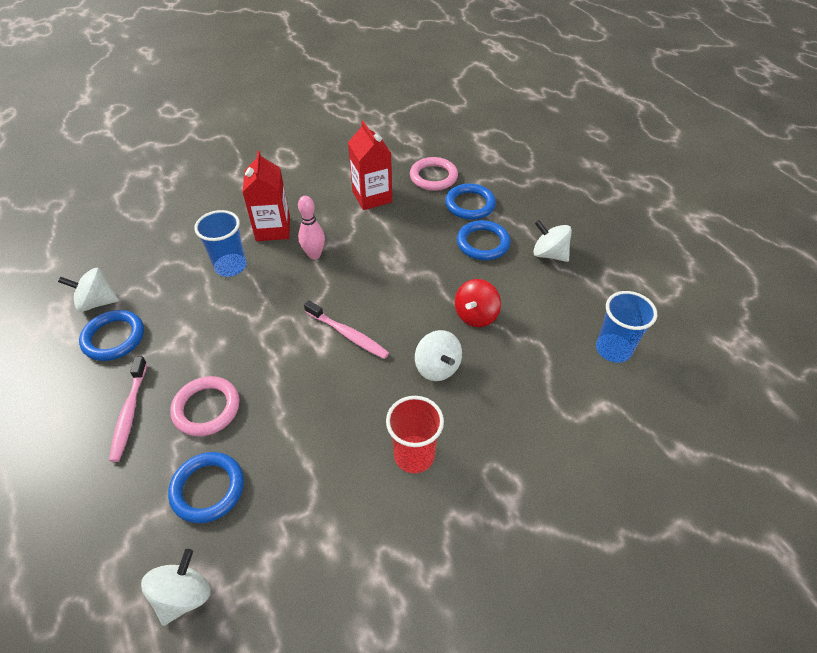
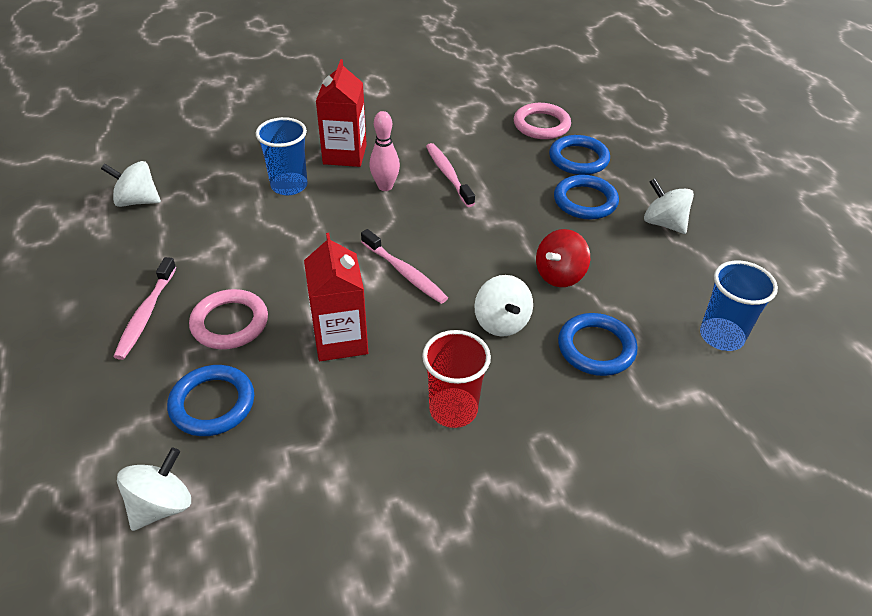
camera: 10 degrees right, 5 degrees down
(114, 338) = (147, 238): blue ring -> blue ring (596, 348)
(365, 235) = (448, 175): none -> pink toothbrush
(372, 197) = (465, 136): red carton -> red carton (340, 339)

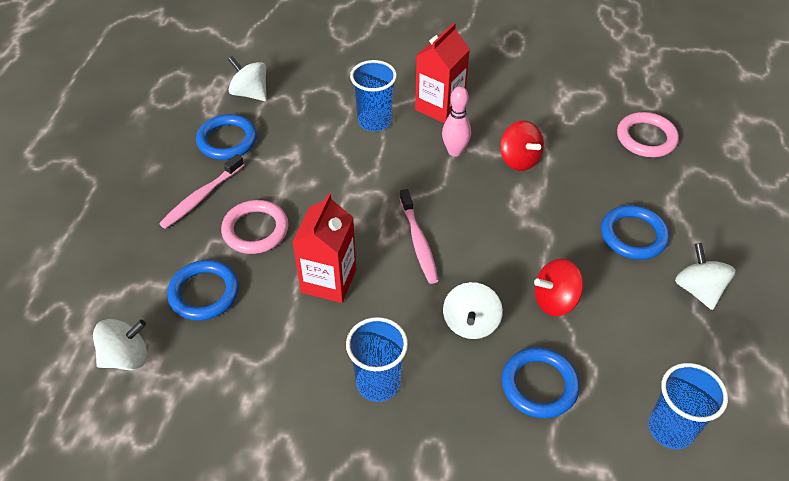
camera: 30 degrees right, 5 degrees up
(448, 175) = (519, 160): pink toothbrush -> red spinning top
(453, 409) = (378, 383): red cup -> blue cup
(578, 159) = (658, 188): blue ring -> blue ring (227, 140)

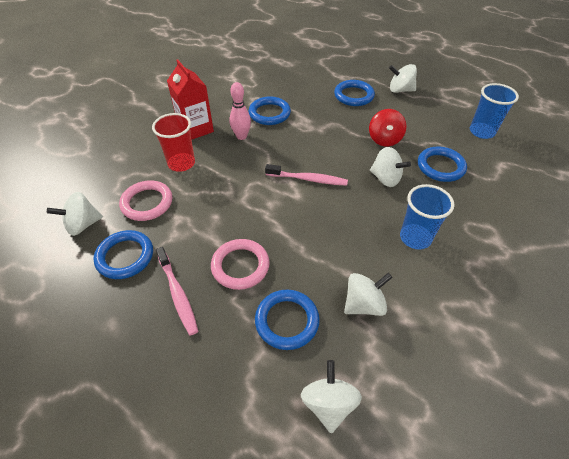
camera: 65 degrees left, 0 degrees up
(252, 354) = (364, 304): none -> white spinning top
(328, 281) = (316, 236): red carton -> none
(374, 121) = (181, 163): blue cup -> red cup
(519, 160) = (269, 113): red spinning top -> blue ring
(646, 138) = (288, 65): pink ring -> pink ring (147, 203)

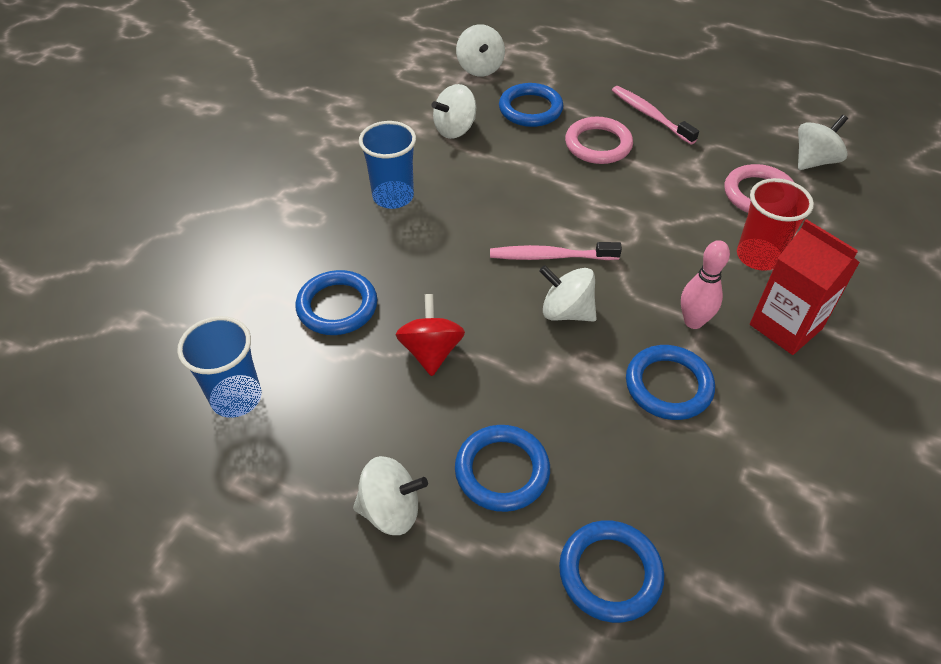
camera: 170 degrees right, 0 degrees up
(125, 256) = (732, 138): blue ring -> blue ring (610, 573)
(385, 178) = (430, 273): white spinning top -> white spinning top (566, 312)

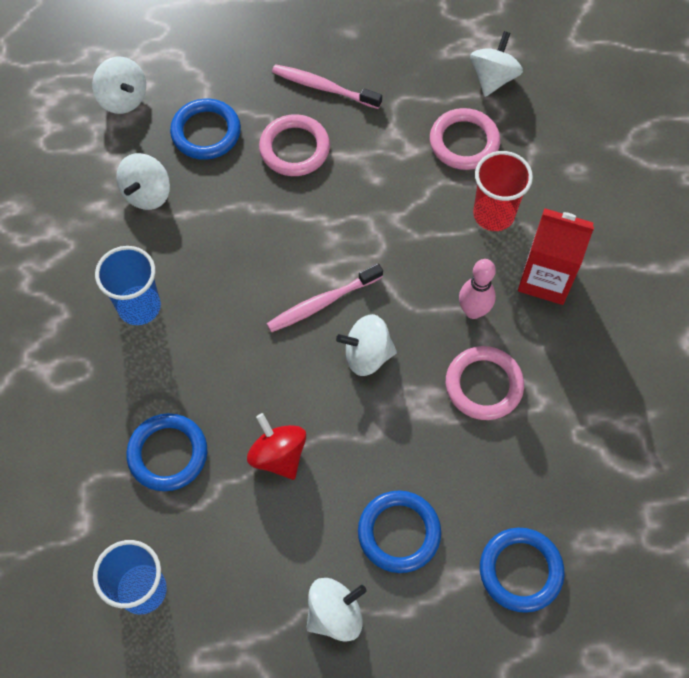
camera: 30 degrees left, 15 degrees up
(668, 385) = (483, 385): blue ring -> pink ring

